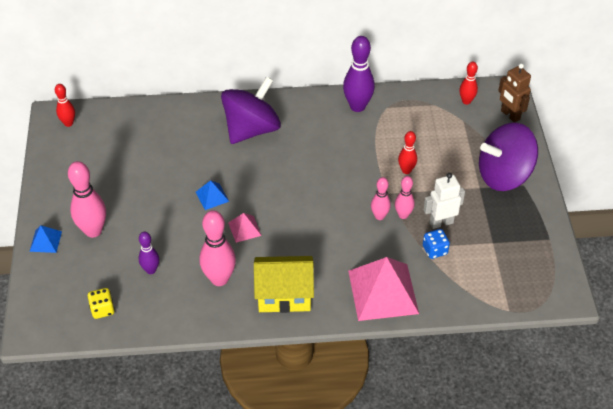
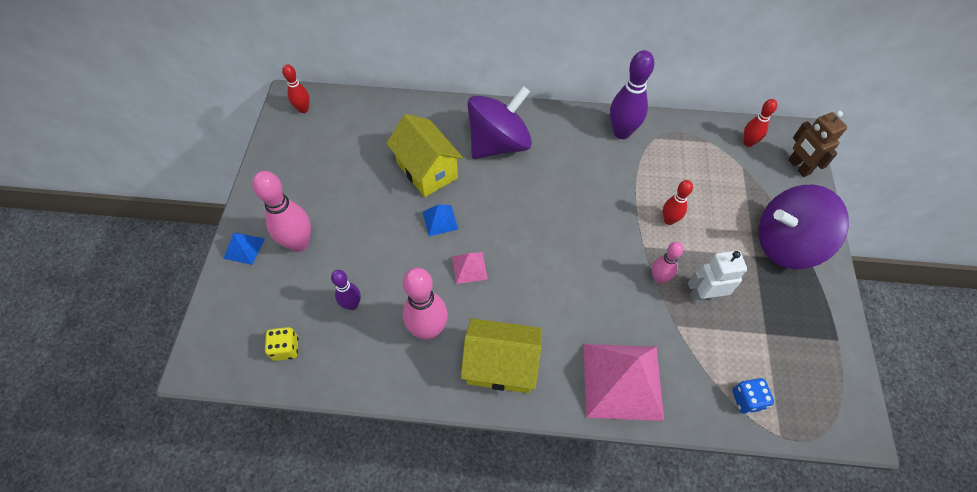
camera: 10 degrees right, 10 degrees up
(192, 159) = (427, 170): none -> yellow house
(379, 216) = (630, 275): pink bowling pin -> none
(435, 250) = (692, 332): blue dice -> blue dice (747, 399)

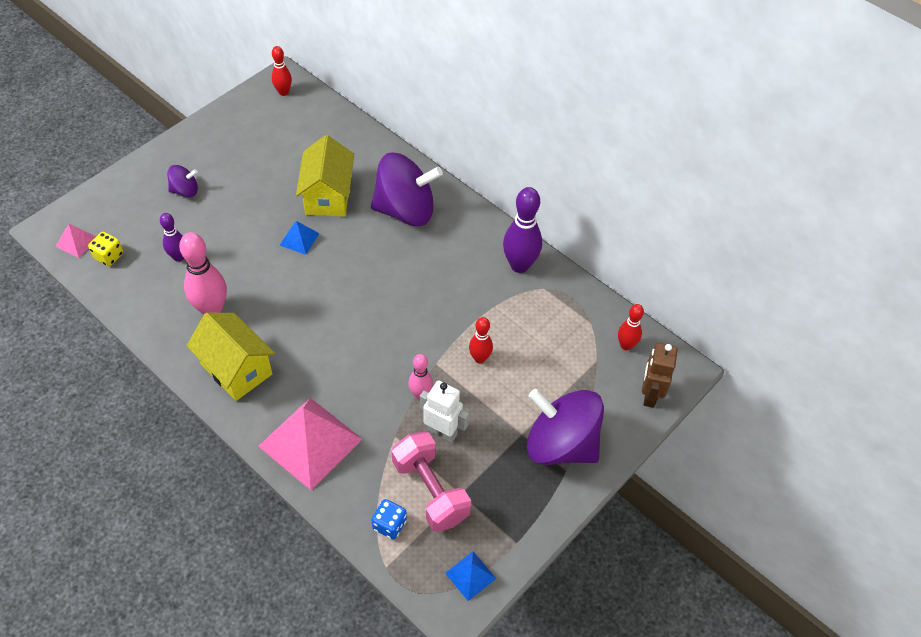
camera: 35 degrees right, 5 degrees down
(244, 248) = (146, 170): blue pyramid -> blue pyramid (470, 575)
(299, 243) = (185, 191): pink bowling pin -> purple spinning top
(469, 267) = (285, 287): pink pyramid -> pink pyramid (77, 242)
(745, 348) = (430, 491): none -> pink dumbbell

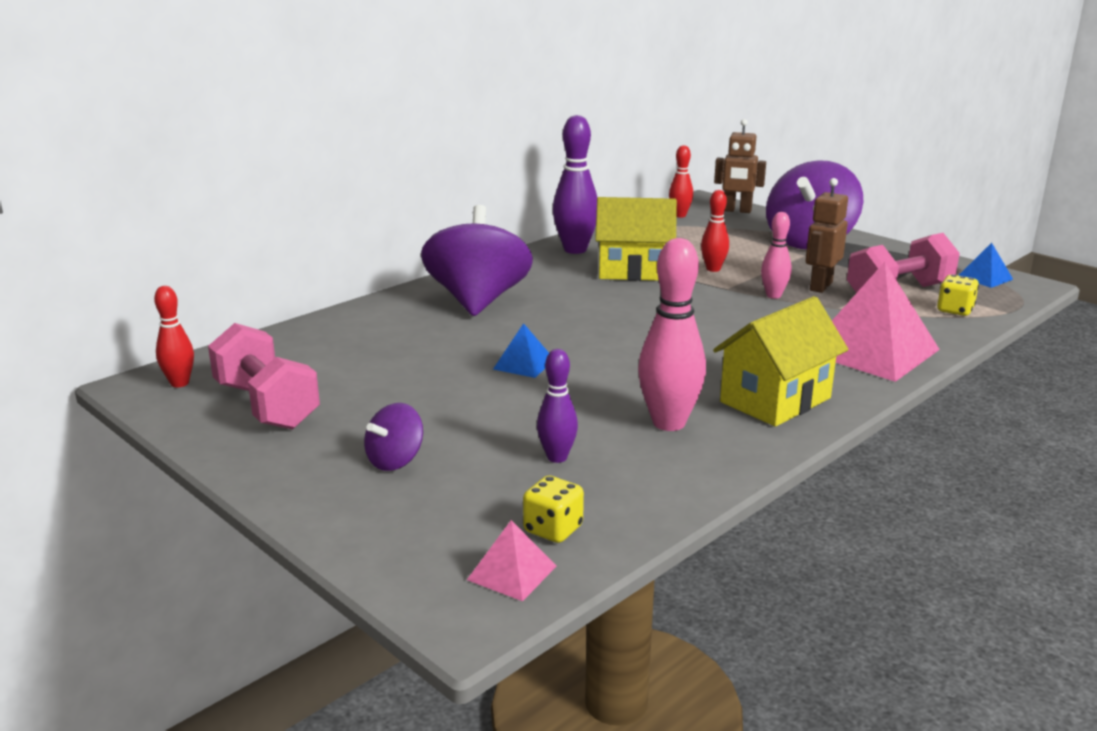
camera: 85 degrees left, 30 degrees down
(185, 191) = (395, 460): purple spinning top -> purple spinning top turned 135 degrees counterclockwise
(253, 131) = (267, 406): none -> pink dumbbell
(328, 196) = (439, 346): yellow house -> yellow house (634, 270)
(389, 525) = (955, 310): blue dice -> yellow dice
(442, 432) = (820, 286): white robot -> brown robot

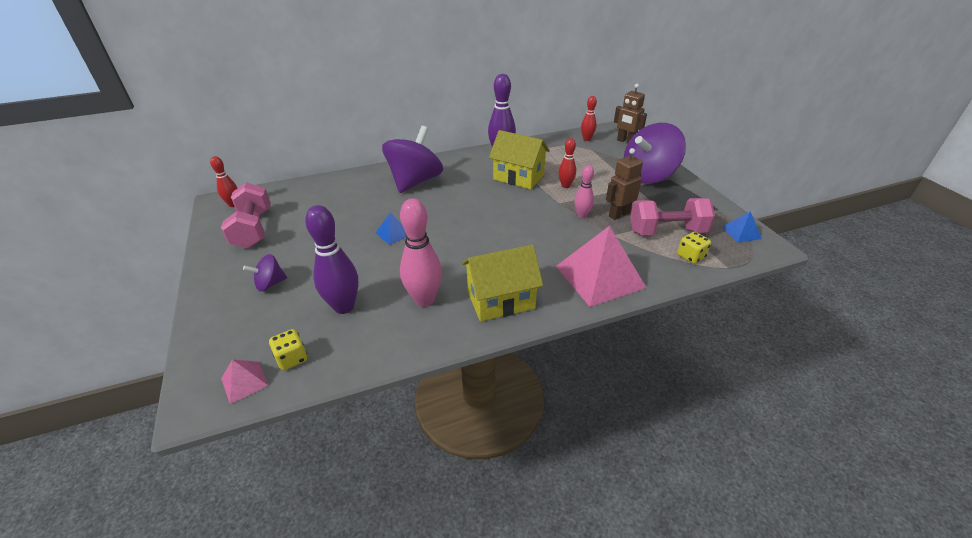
camera: 25 degrees right, 15 degrees up
(557, 457) = (344, 307): purple bowling pin -> purple bowling pin, size x1.73

